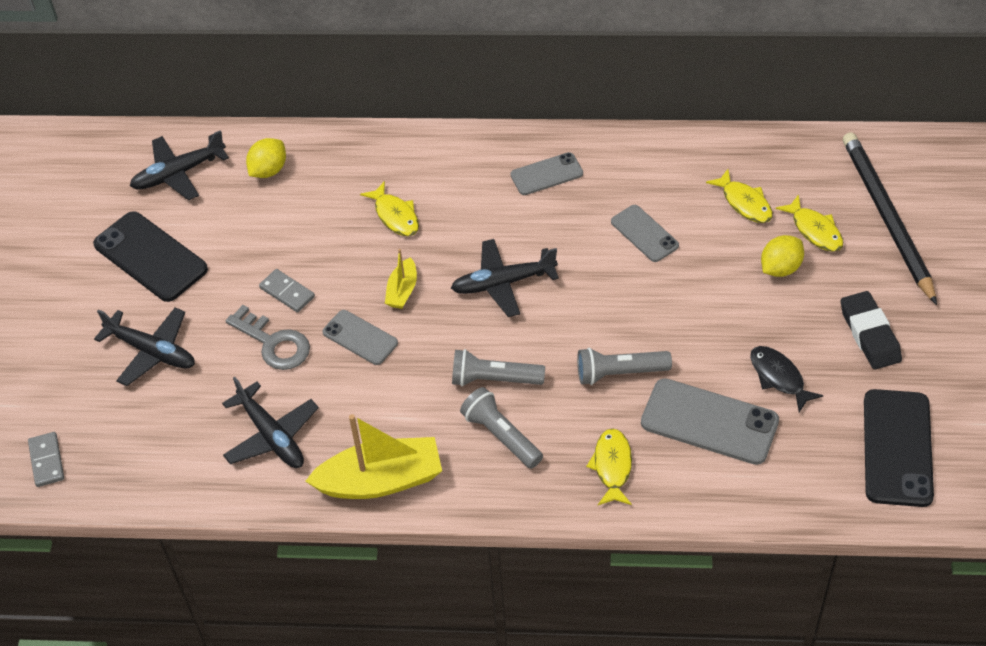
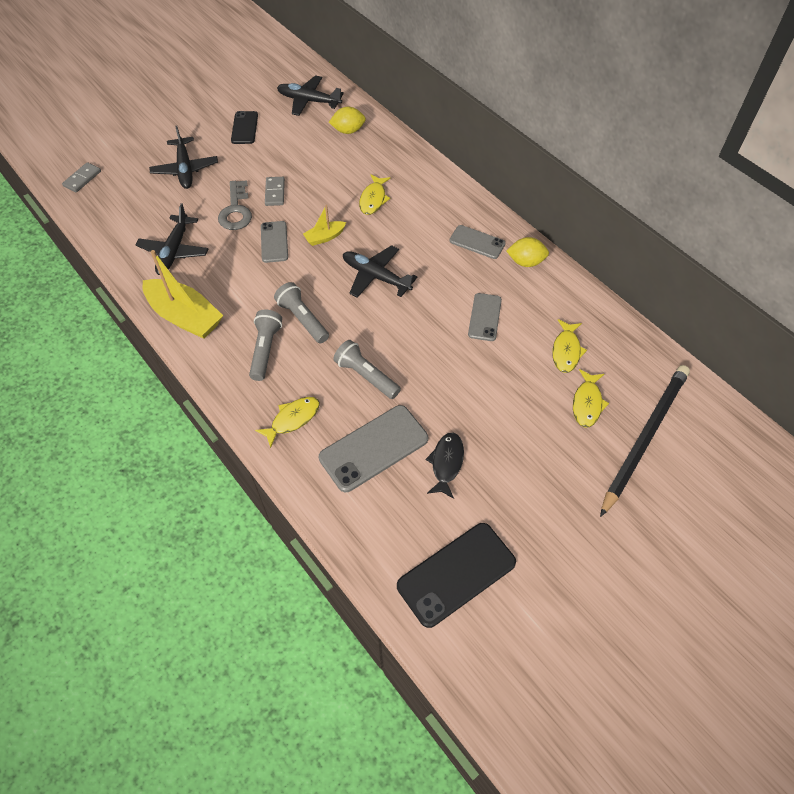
camera: 45 degrees right, 5 degrees up
(150, 257) = (244, 128): black phone -> black phone, size x0.60
(709, 422) = (374, 448): grey phone -> grey phone turned 75 degrees clockwise
(780, 268) = (535, 405): yellow lemon -> yellow lemon (526, 262)
(869, 334) = (535, 493): black eraser -> none

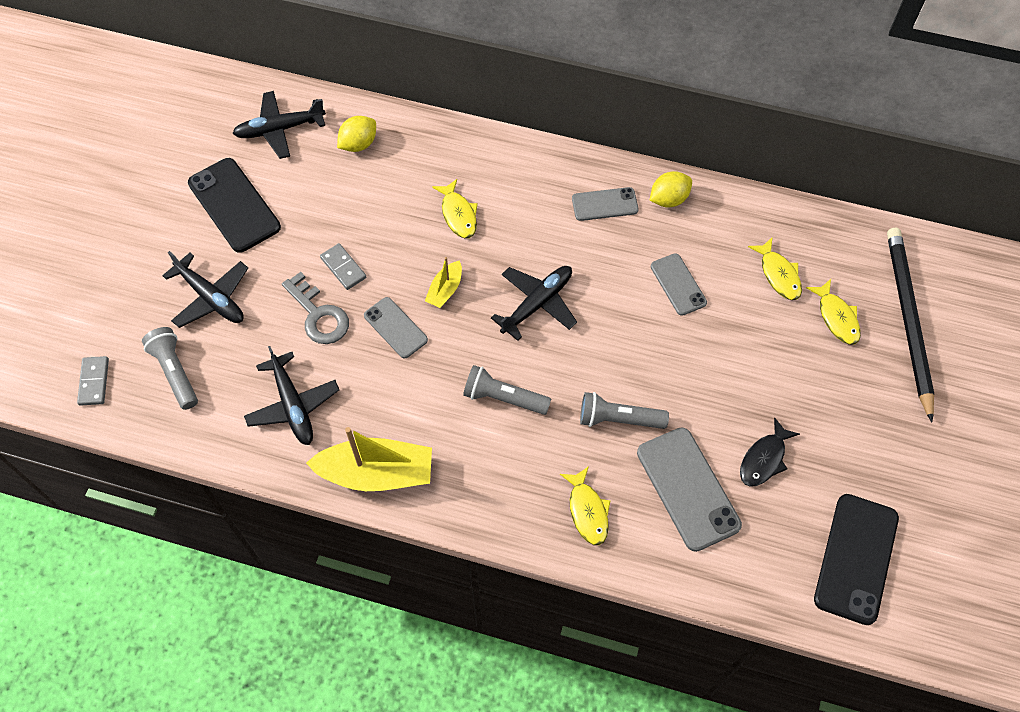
camera: 35 degrees left, 5 degrees up
(244, 128) = (234, 205): black phone -> black phone, size x1.68
(265, 350) = (495, 455): grey flashlight -> grey flashlight (175, 372)
(293, 419) = (587, 511): yellow fish -> yellow fish turned 150 degrees clockwise
(374, 448) = (688, 488): grey phone -> grey phone turned 45 degrees counterclockwise
(376, 276) = (537, 304): black plane -> black plane turned 135 degrees clockwise
(446, 463) = (764, 459): black fish -> black fish turned 120 degrees counterclockwise

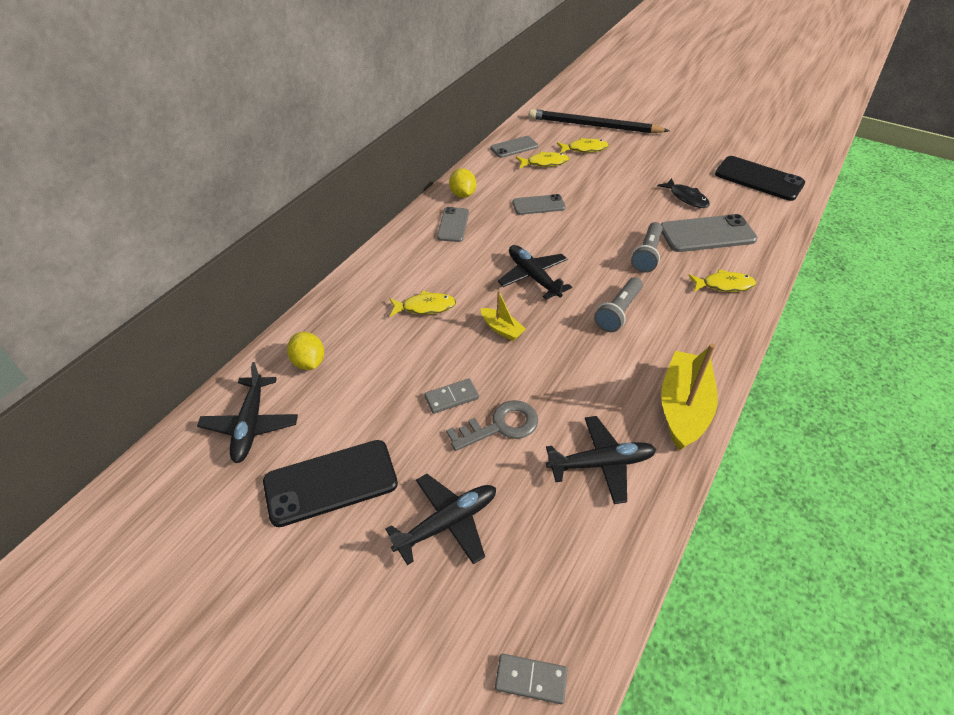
camera: 75 degrees left, 15 degrees down
(175, 372) = (537, 575): grey flashlight -> none
(395, 328) = (531, 369): grey phone -> grey phone (514, 147)

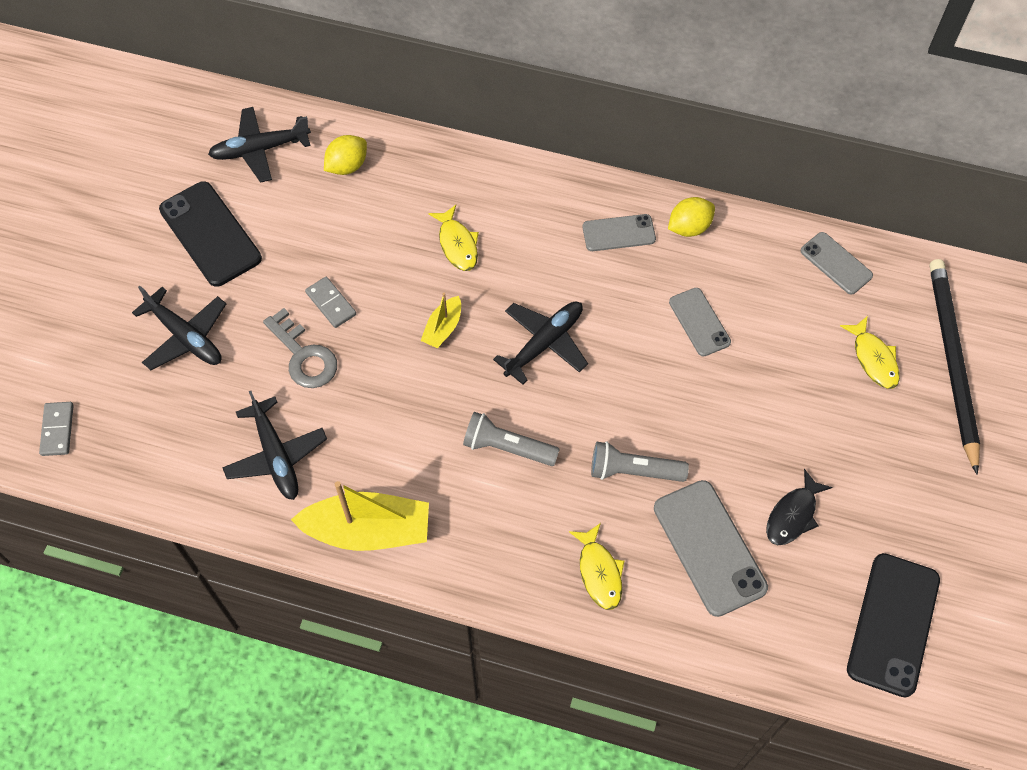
camera: 75 degrees right, 15 degrees up
(545, 163) = (810, 311): yellow fish -> none

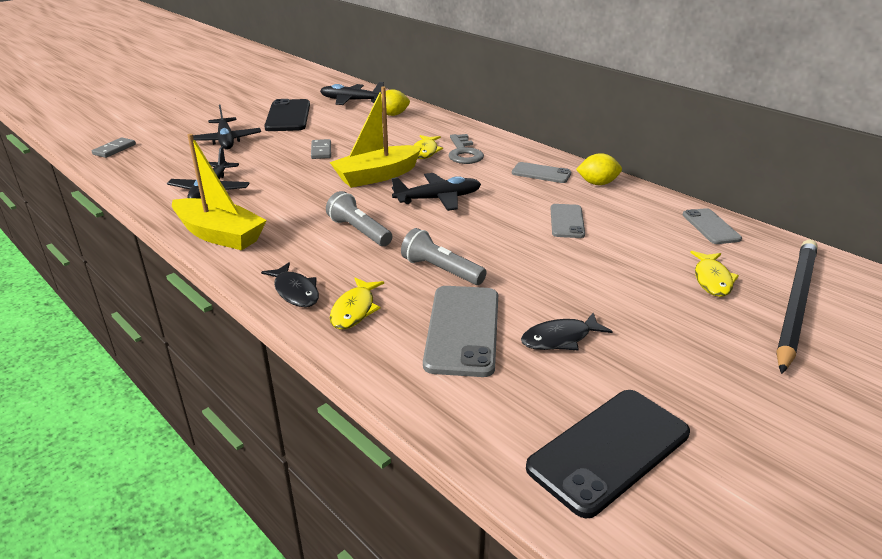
camera: 30 degrees right, 30 degrees down
(304, 356) = (280, 163): grey key -> grey key (464, 153)
(443, 328) = (377, 176): yellow boat -> yellow boat, size x1.99
(525, 577) = (295, 292): none -> black fish

